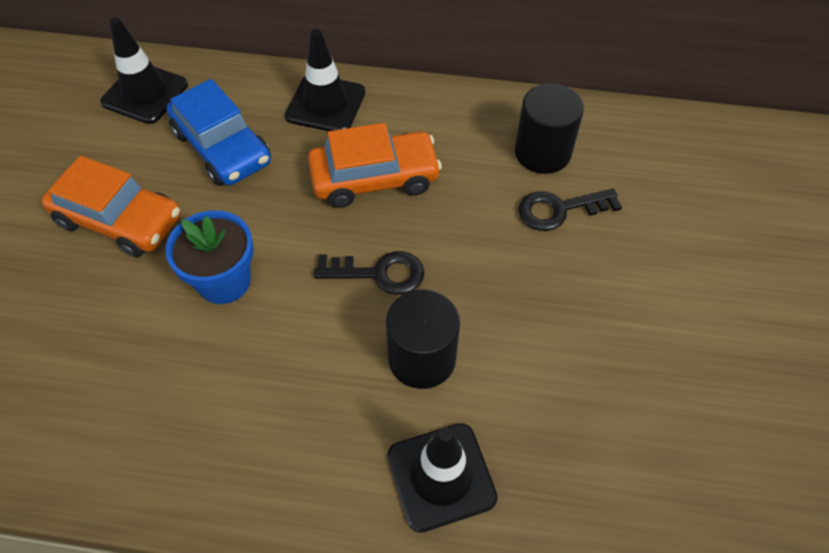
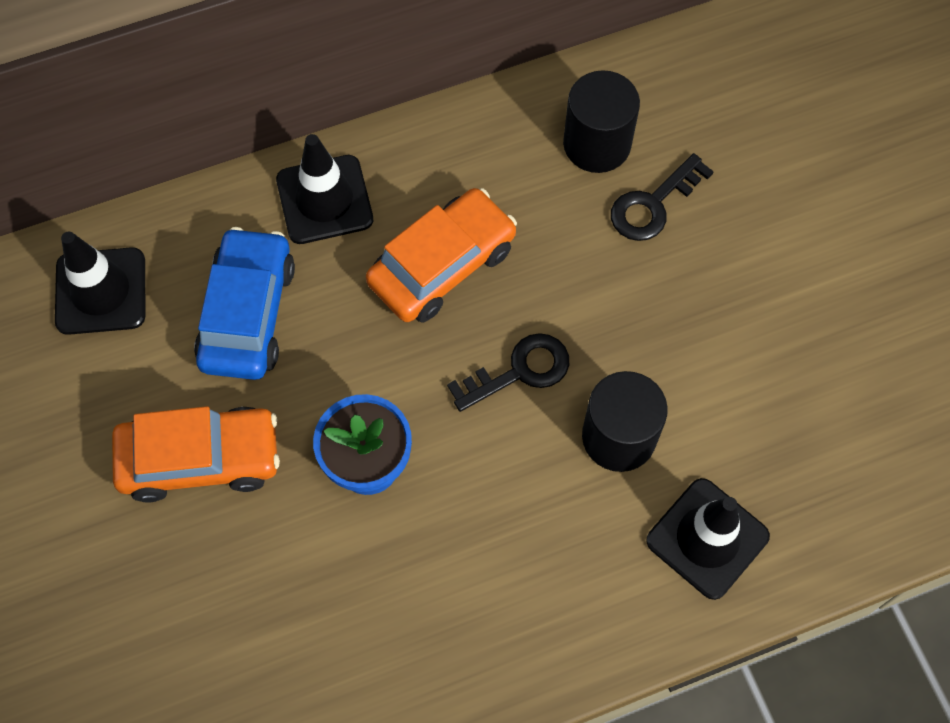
camera: 30 degrees left, 10 degrees up
(222, 147) = (247, 313): blue car -> blue car turned 105 degrees counterclockwise

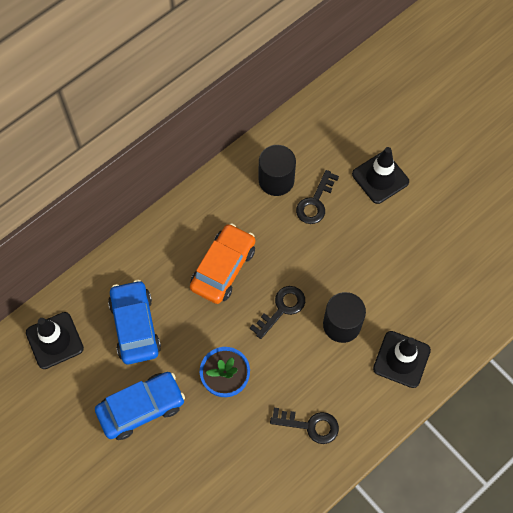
camera: 20 degrees left, 0 degrees up
(200, 459) = (141, 408): orange car -> blue car
(324, 200) = (150, 254): black traffic cone -> black traffic cone (380, 178)
(489, 599) = (310, 425): none -> black key

